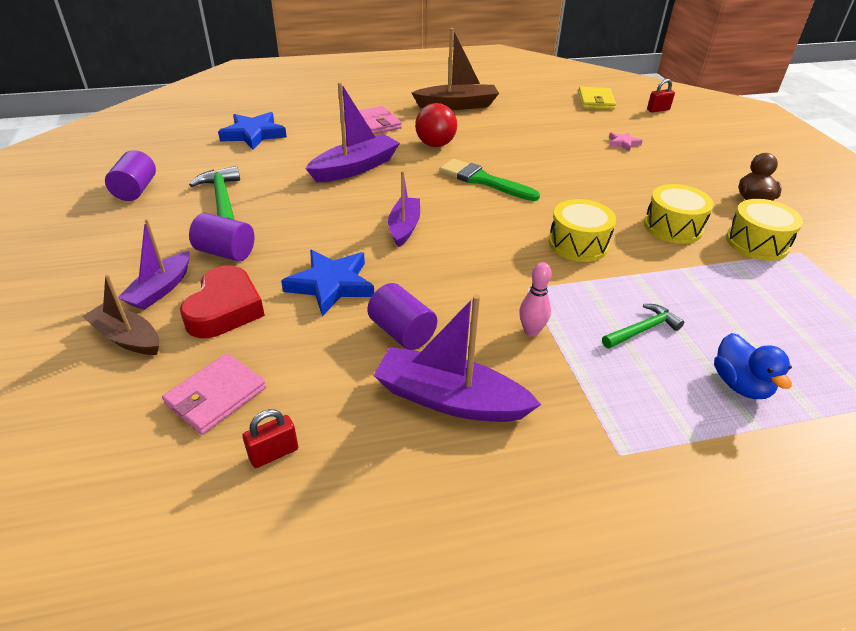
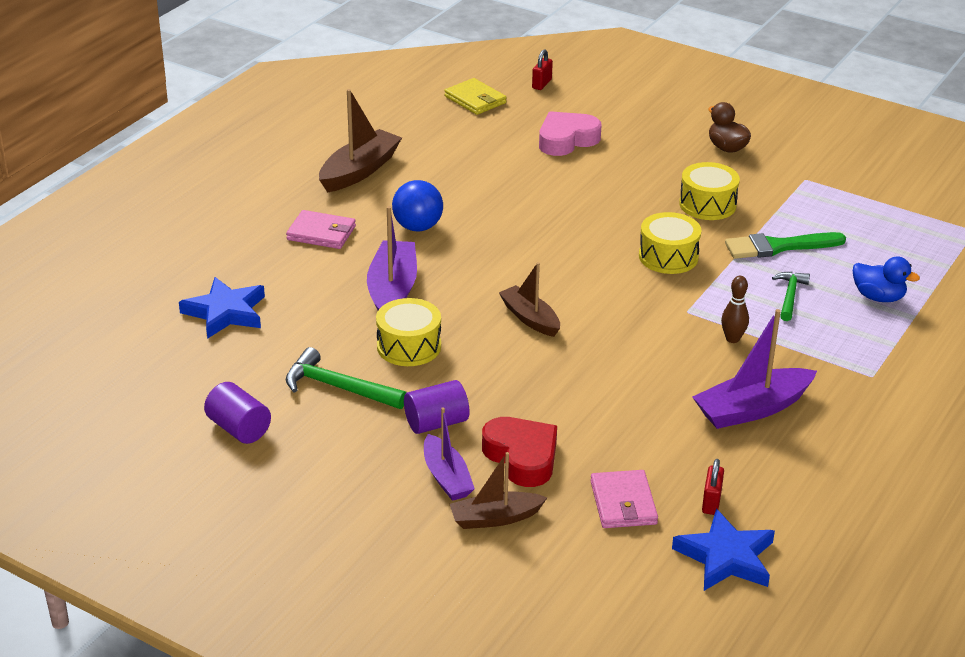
camera: 45 degrees left, 5 degrees down
(331, 285) = (560, 393): blue star -> blue star (726, 557)
(402, 332) = (661, 391): purple cylinder -> none
(404, 227) = (530, 318): purple boat -> brown boat
(435, 145) = (417, 227): red ball -> blue ball
(483, 180) = (518, 241): green brush -> green brush (778, 247)
(531, 331) = (732, 339): pink bowling pin -> brown bowling pin
(623, 143) = (566, 140): pink star -> pink heart
(757, 243) = (773, 187): yellow drum -> yellow drum (409, 346)

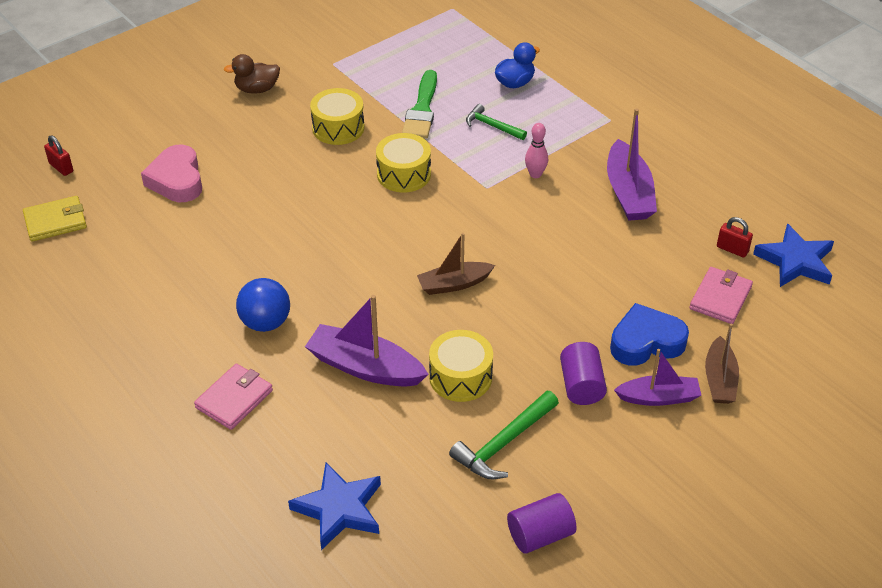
camera: 70 degrees left, 10 degrees up
(359, 171) = (133, 342): brown boat -> none
(522, 457) = (646, 342): red heart -> blue heart
(623, 503) = (720, 298): pink wallet -> pink wallet turned 75 degrees counterclockwise
(732, 339) = (535, 174): brown bowling pin -> pink bowling pin

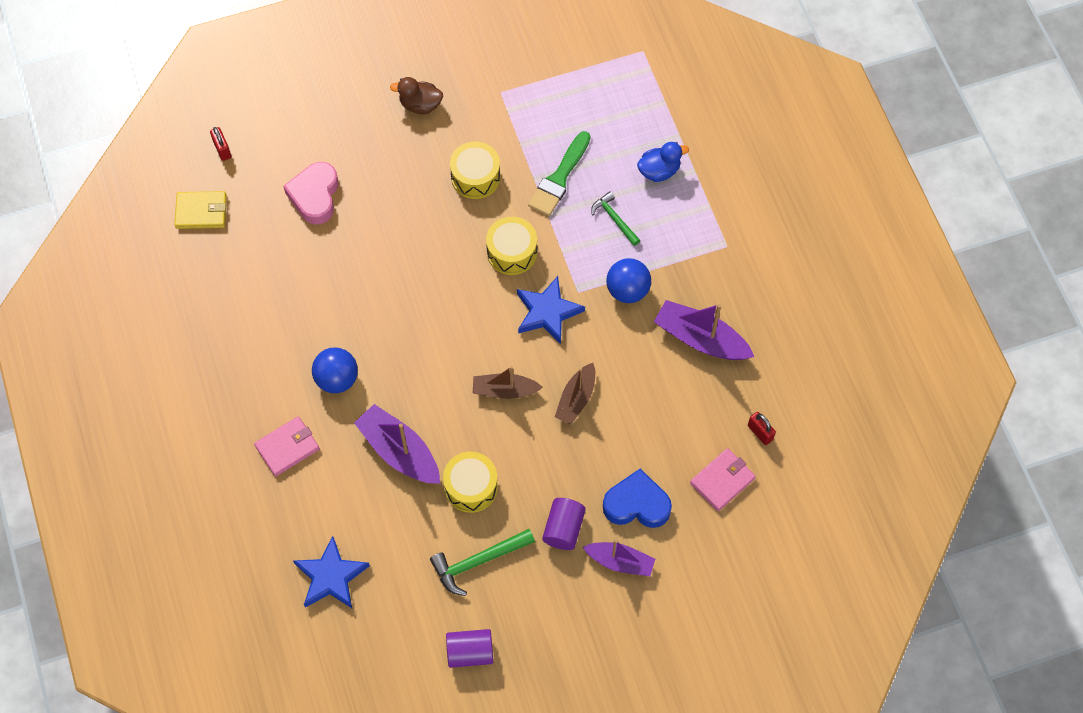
camera: 20 degrees right, 20 degrees up
(535, 174) = (627, 290): pink bowling pin -> blue ball
(628, 193) = (700, 339): purple boat -> purple boat turned 105 degrees clockwise
(719, 380) = (678, 562): brown boat -> brown boat (576, 398)
(795, 261) = (808, 464): blue star -> blue star (547, 312)

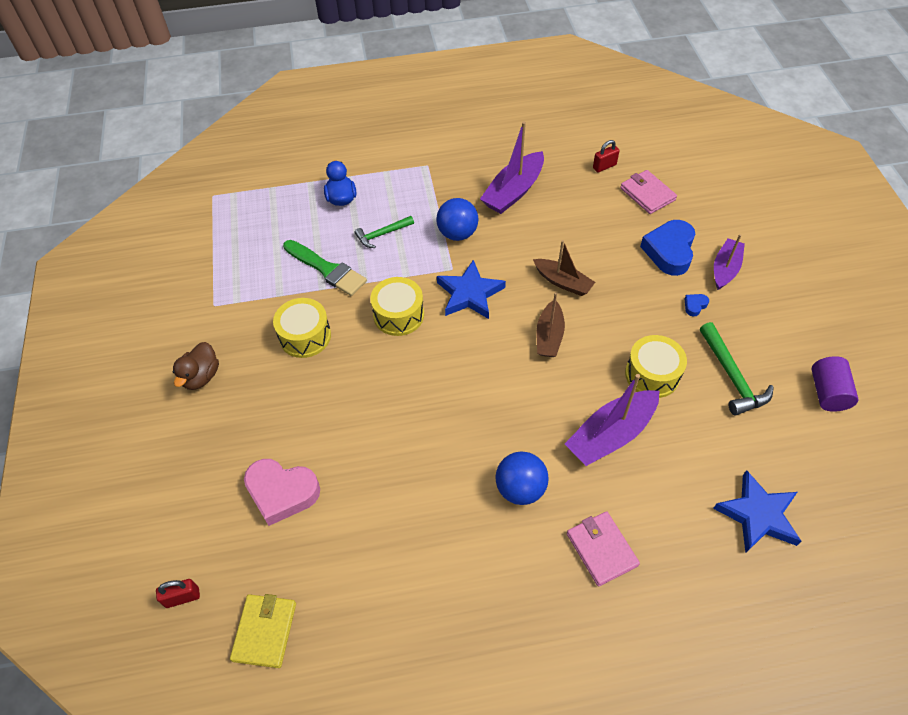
camera: 80 degrees left, 10 degrees down
(563, 529) = (694, 306): purple cylinder -> blue heart

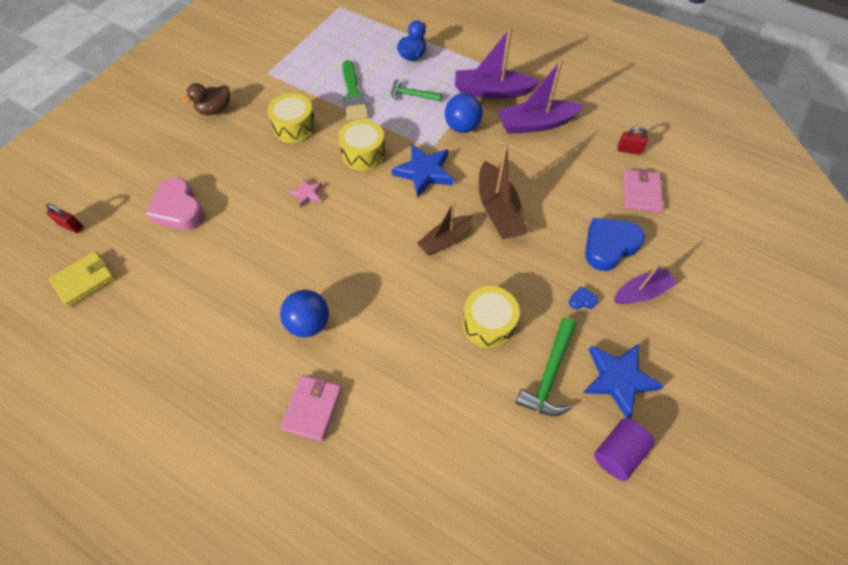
camera: 40 degrees right, 5 degrees up
(390, 386) = (307, 194): none -> pink star
(563, 282) = (498, 210): brown boat -> brown boat, size x1.52
(611, 434) = (409, 339): purple boat -> purple boat (491, 91)
(758, 515) = (448, 489): blue star -> blue star (618, 379)

